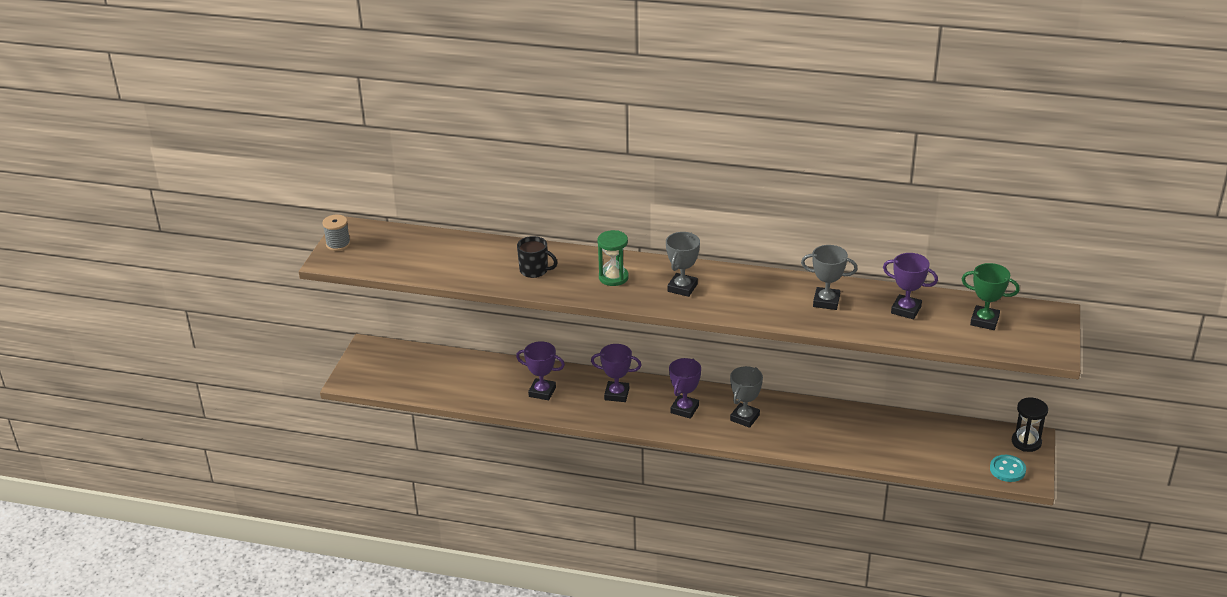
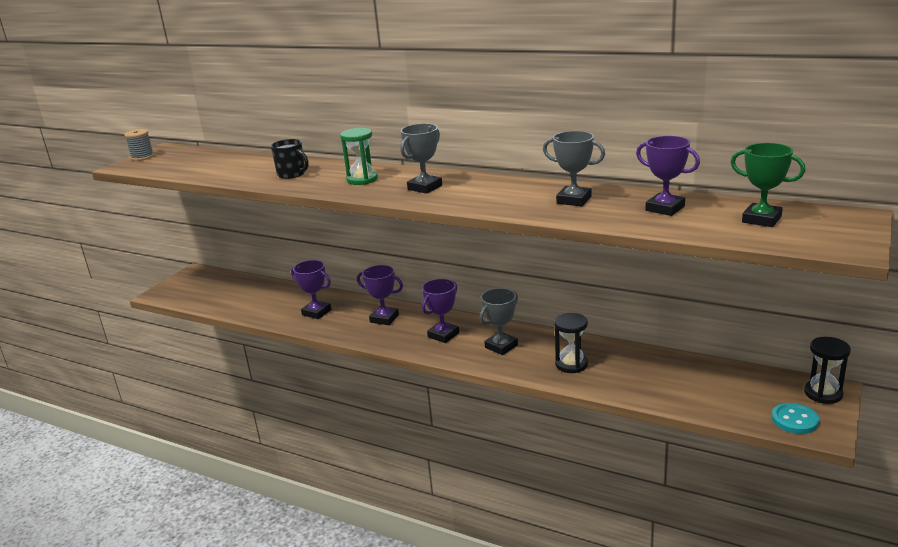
camera: 15 degrees right, 10 degrees down
(814, 432) = (571, 364): none -> black hourglass

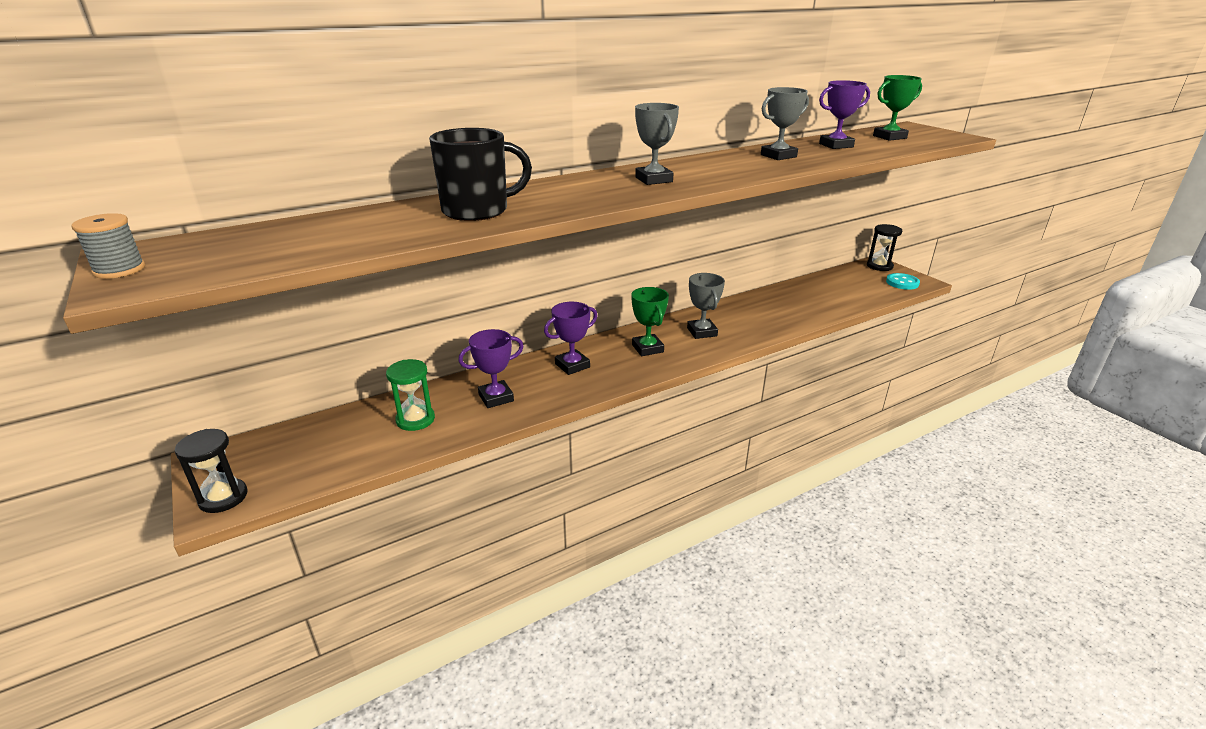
camera: 60 degrees left, 5 degrees up
(292, 174) = (477, 211): black mug -> black mug, size x1.61
(362, 179) = (574, 192): green hourglass -> green hourglass (415, 419)
(443, 335) = (647, 348): purple trophy -> green trophy
(571, 364) = (763, 317): black hourglass -> black hourglass (223, 497)

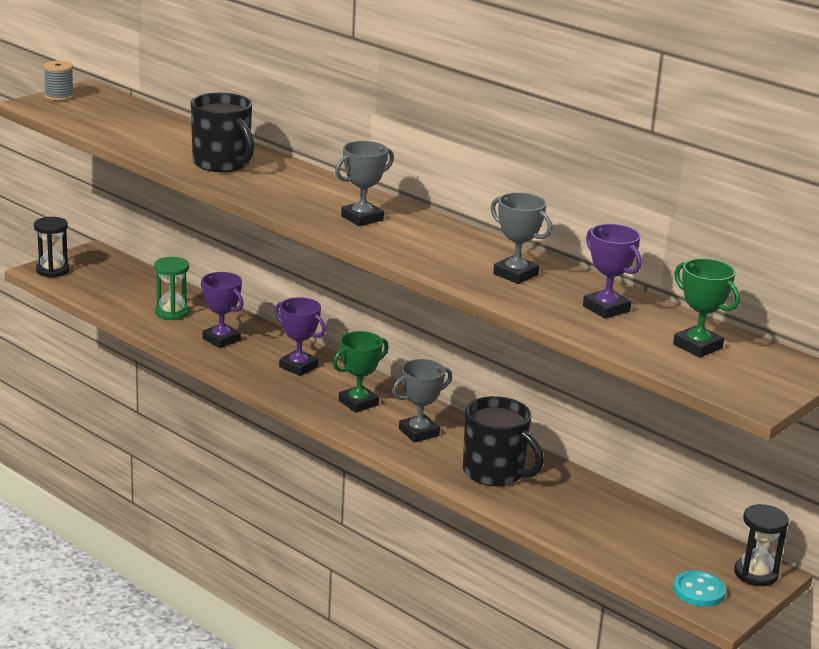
camera: 70 degrees right, 5 degrees down
(764, 315) = (495, 473): none -> black mug

